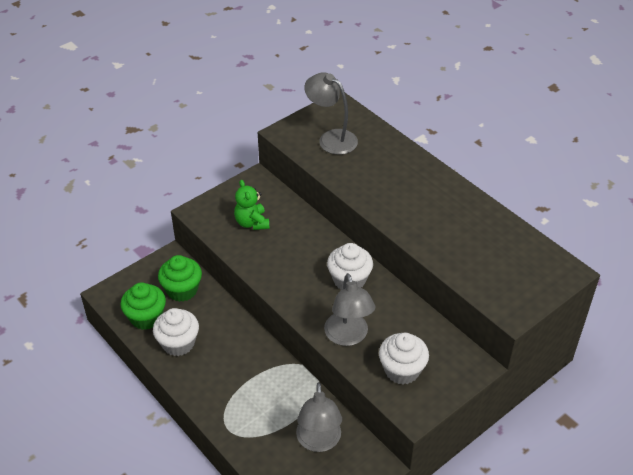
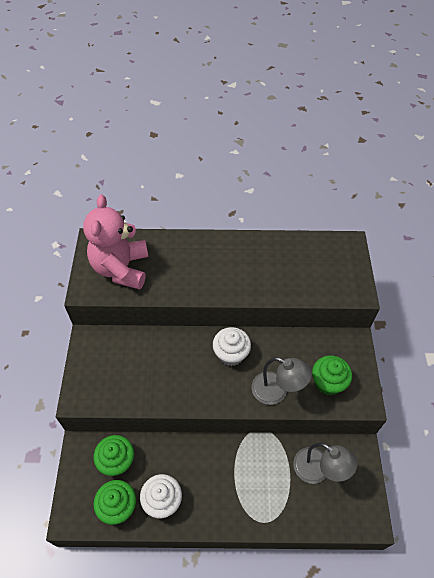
camera: 50 degrees left, 10 degrees up
(252, 223) = (124, 372): green teddy bear -> none
(331, 138) = (121, 268): grey lamp -> pink teddy bear
(402, 370) = (328, 382): white cupcake -> green cupcake

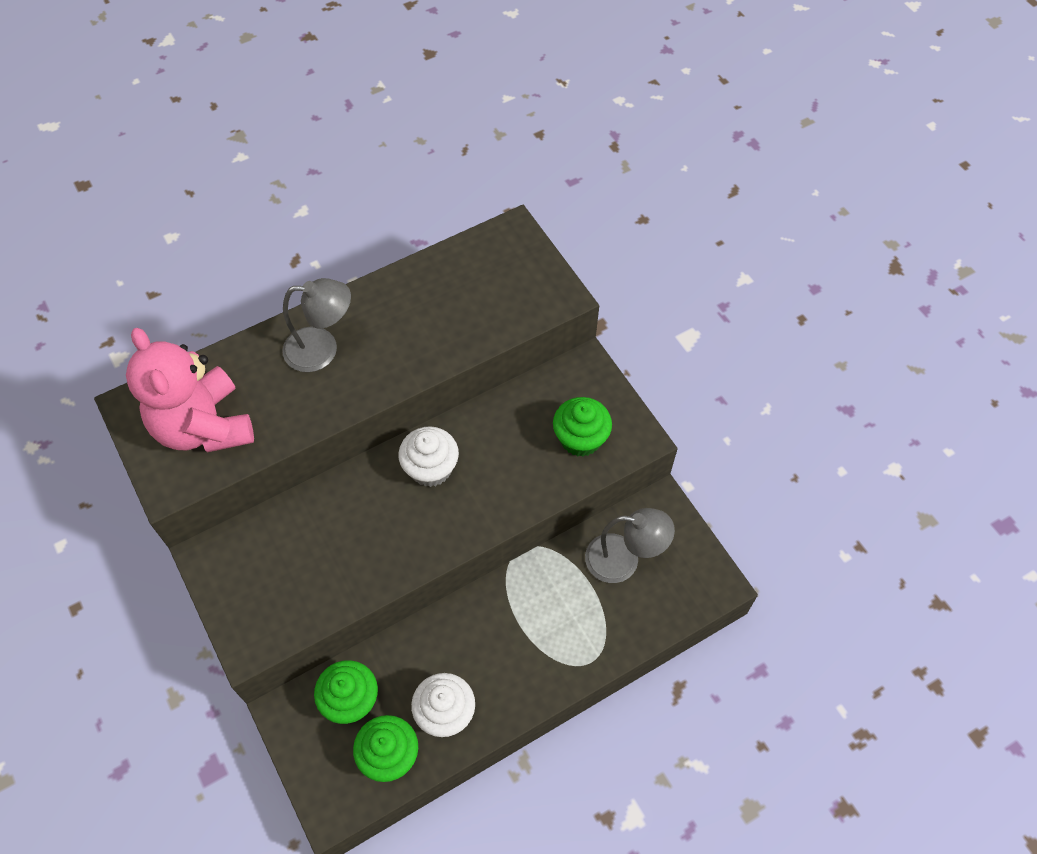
camera: 30 degrees left, 5 degrees up
(276, 391) = (521, 486): grey lamp -> grey lamp (322, 349)

